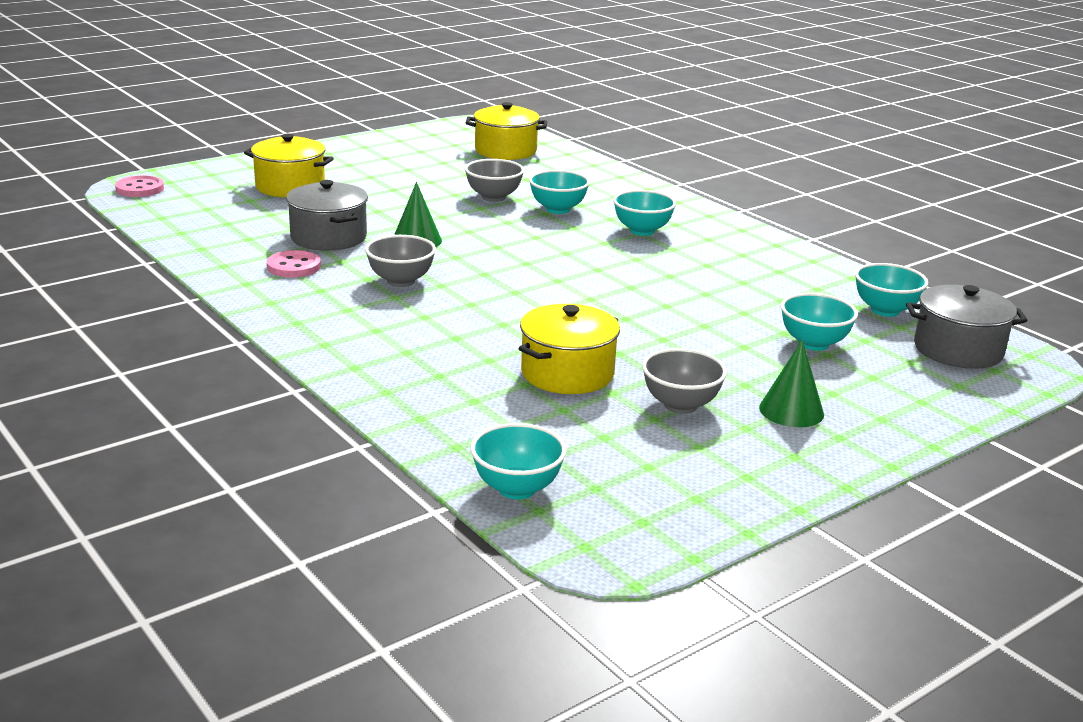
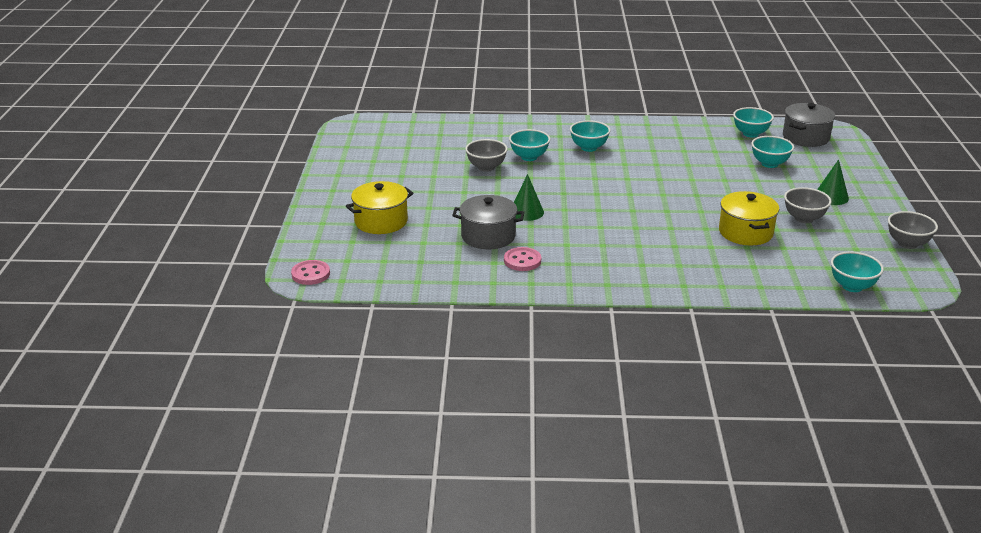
camera: 50 degrees left, 5 degrees up
(401, 281) = (582, 236): grey bowl -> grey bowl (907, 244)
(505, 151) = (411, 136): yellow pot -> none

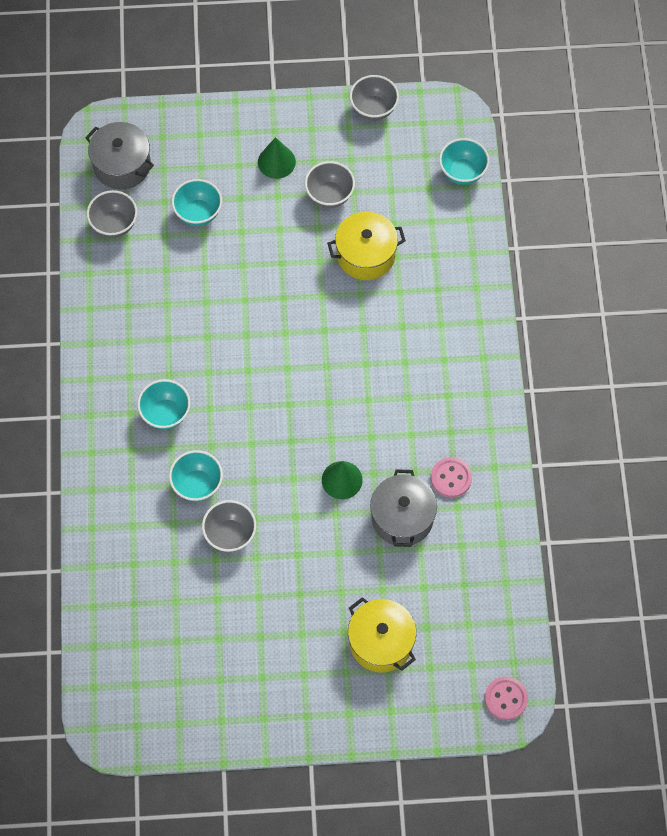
camera: 95 degrees left, 35 degrees up
(750, 134) = (114, 225): turquoise bowl -> grey bowl

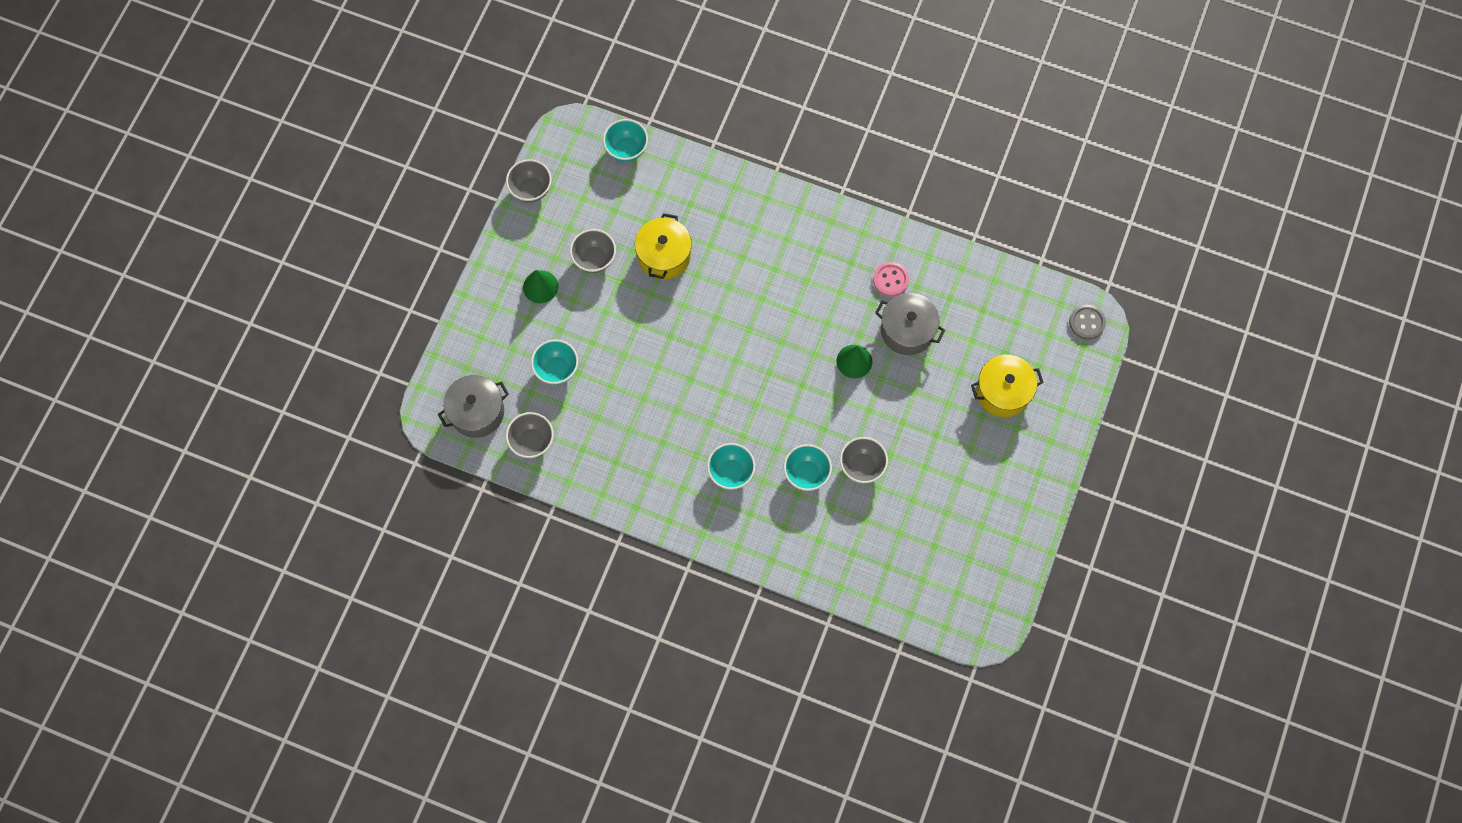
camera: 65 degrees left, 5 degrees up
(505, 699) = (1087, 322): pink button -> grey button

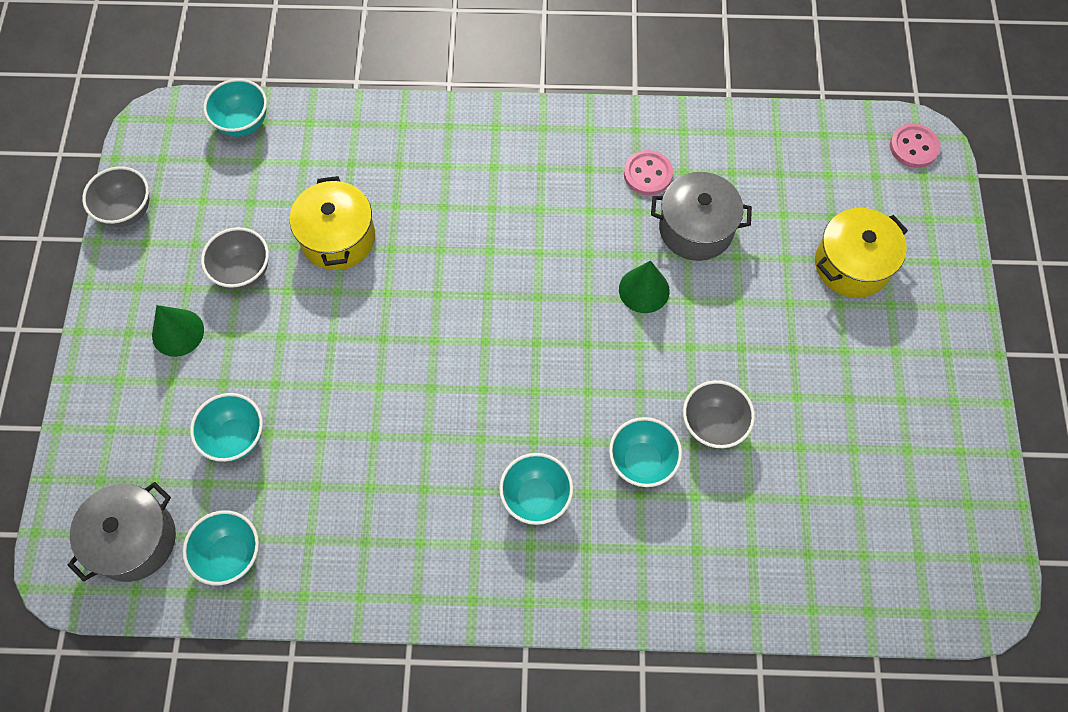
camera: 20 degrees left, 5 degrees down
(532, 442) = (230, 555): grey bowl -> turquoise bowl
(1087, 322) = (913, 147): grey button -> pink button

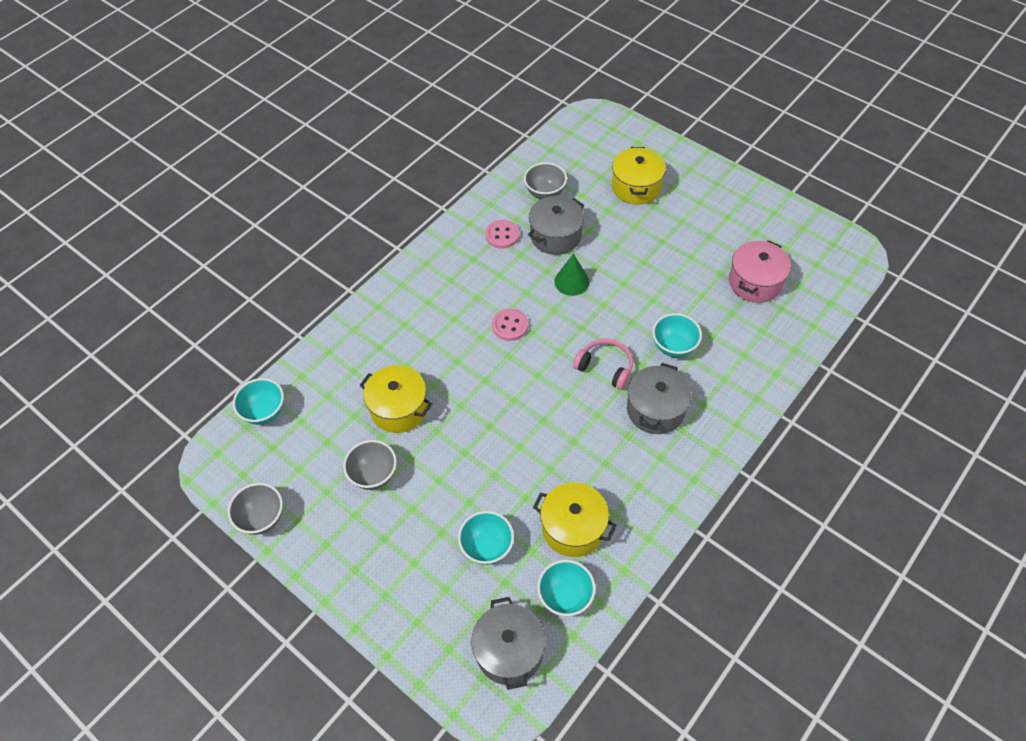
camera: 50 degrees left, 10 degrees down
(178, 332) = (382, 539): green cone -> none
(317, 509) = (573, 528): none -> yellow pot
(536, 498) = (655, 409): turquoise bowl -> grey pot
(551, 405) = (605, 367): none -> pink headphones
(713, 425) = (678, 302): grey bowl -> grey bowl (545, 193)
(822, 497) = (755, 282): none -> pink pot
(913, 147) = (592, 121): pink button -> pink button (510, 326)

